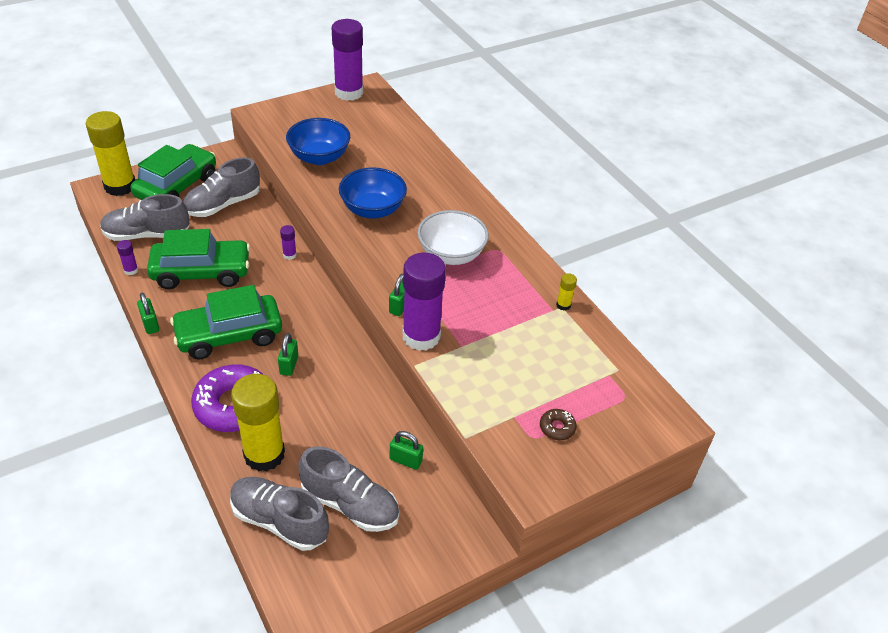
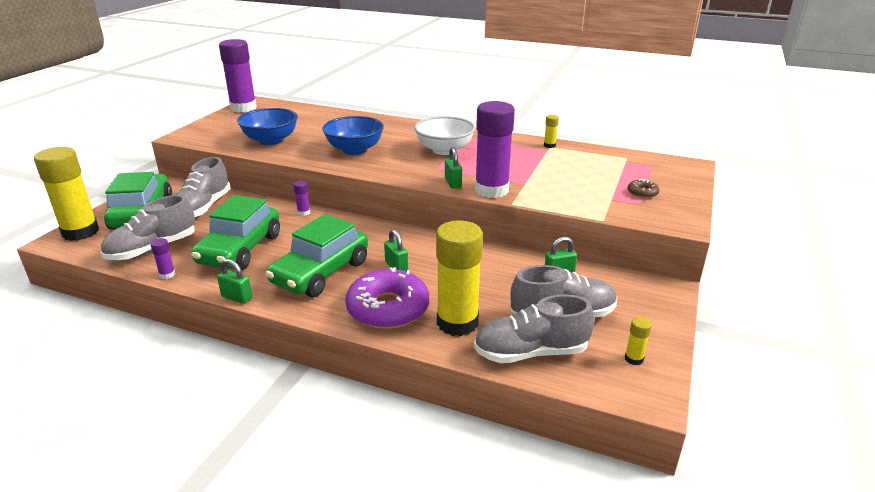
camera: 35 degrees left, 15 degrees down
(201, 272) = (240, 249): green car -> green car turned 150 degrees clockwise
(345, 585) = (634, 359): none -> yellow glue stick

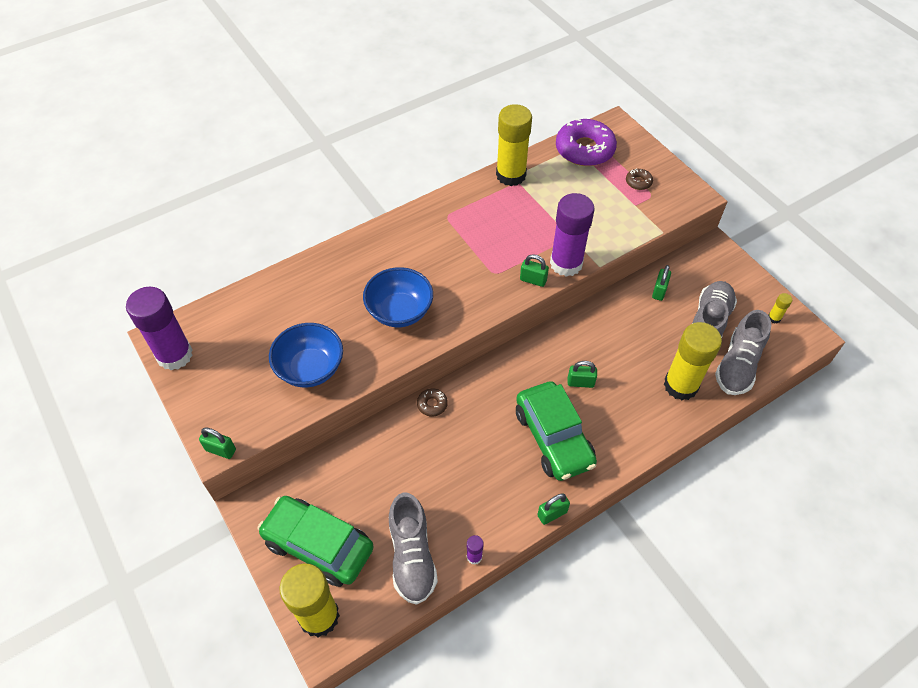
camera: 55 degrees left, 25 degrees up
(180, 138) = (220, 450): none -> green padlock
(203, 208) = (352, 485): grey shoe -> none
(240, 249) = (468, 482): green car -> none
(303, 212) = (432, 404): purple glue stick -> brown donut
(388, 308) = (636, 417): purple donut -> purple donut (584, 149)
(444, 150) = (459, 248): white bowl -> none
(549, 145) = (511, 175): yellow glue stick -> yellow glue stick, size x2.47

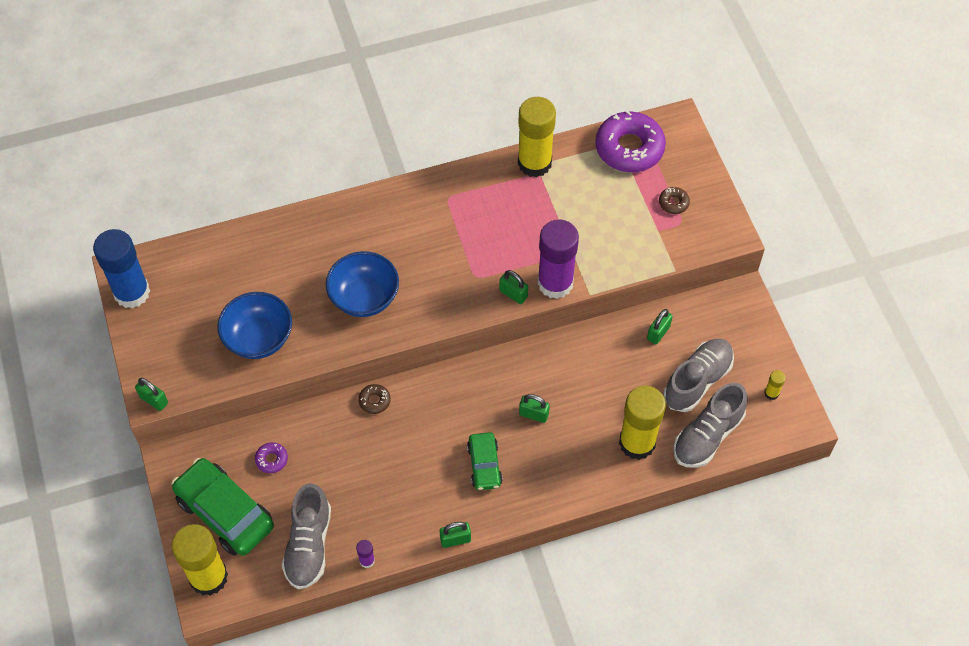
camera: 15 degrees right, 5 degrees up
(174, 355) = (132, 292): purple glue stick -> blue glue stick
(350, 482) = (271, 459): none -> purple donut
(553, 438) = (484, 465): green car -> green car, size x0.57

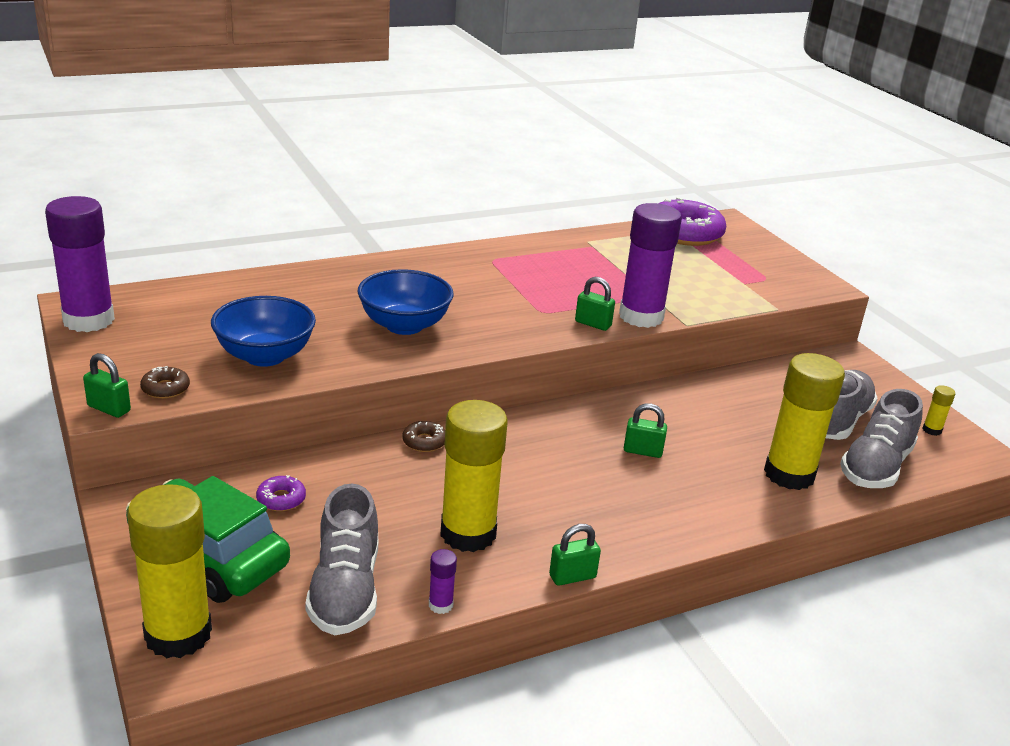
camera: 10 degrees left, 30 degrees down
(132, 292) = (88, 320): blue glue stick -> purple glue stick
(484, 465) = (592, 499): green car -> none
(534, 163) = (584, 240): yellow glue stick -> yellow glue stick (468, 533)
(658, 333) = (769, 384): green padlock -> none
(673, 203) = (751, 266): brown donut -> brown donut (165, 389)

